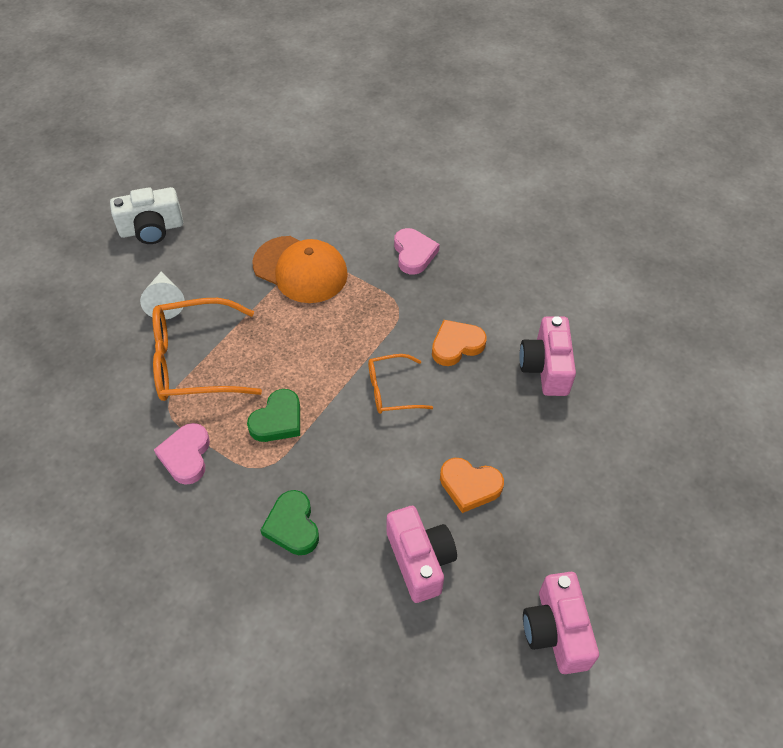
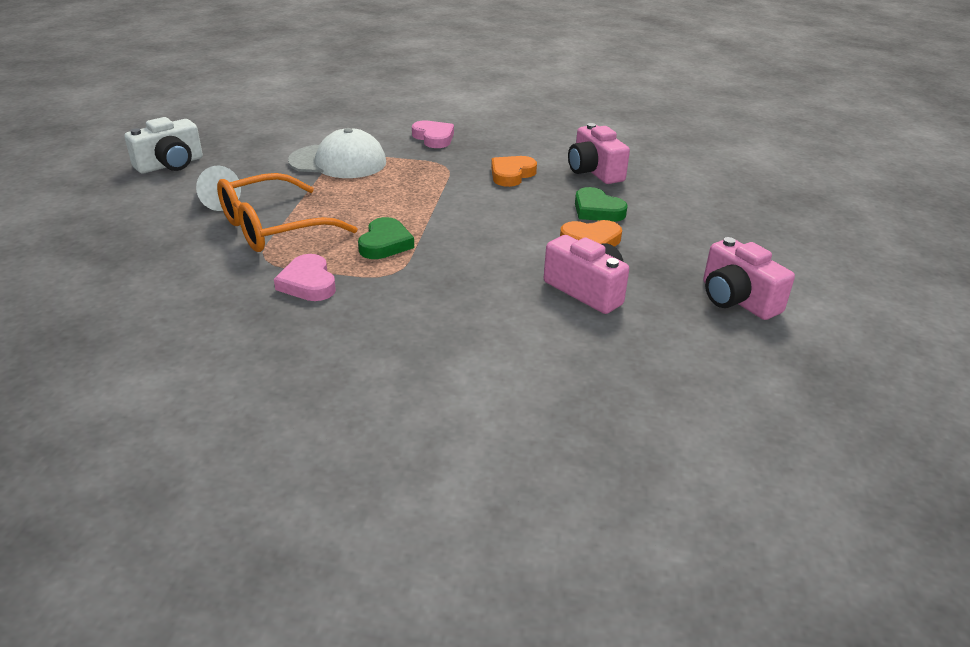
camera: 25 degrees left, 20 degrees down
(292, 526) = (452, 299): green heart -> green heart (597, 210)
(300, 270) = (338, 162): orange cap -> white cap
(391, 390) = (477, 207): orange glasses -> none

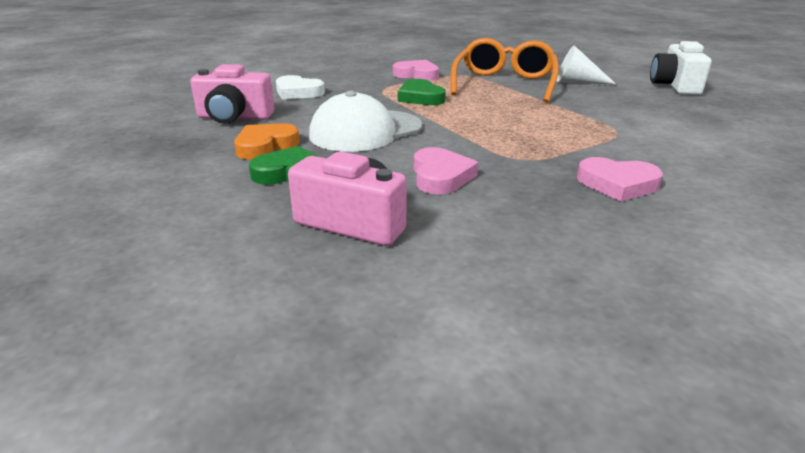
camera: 140 degrees right, 5 degrees down
(338, 162) = (603, 126): white cap -> white cap (365, 131)
(481, 309) = (298, 92): none -> white heart
(511, 174) = (440, 176): orange heart -> pink heart
(737, 299) = (92, 148): pink camera -> none

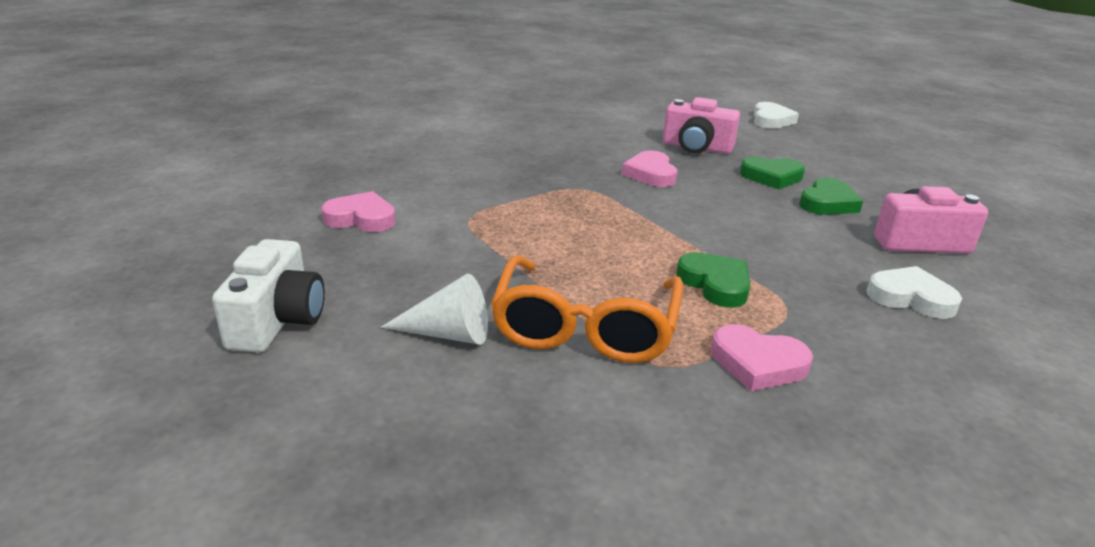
camera: 175 degrees right, 0 degrees up
(127, 311) = (771, 120): none -> white heart
(265, 146) = (827, 203): orange heart -> green heart
(365, 131) = (746, 220): white cap -> none
(617, 184) = (511, 167): pink heart -> pink heart (361, 218)

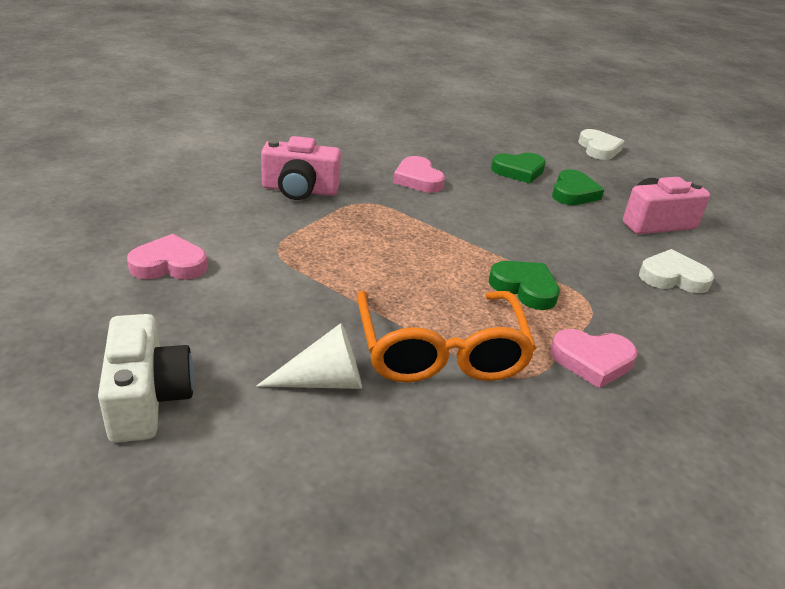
camera: 20 degrees left, 5 degrees up
(696, 147) = (443, 146): pink camera -> pink camera (300, 190)
(771, 120) = (491, 110): white heart -> white heart (598, 149)

